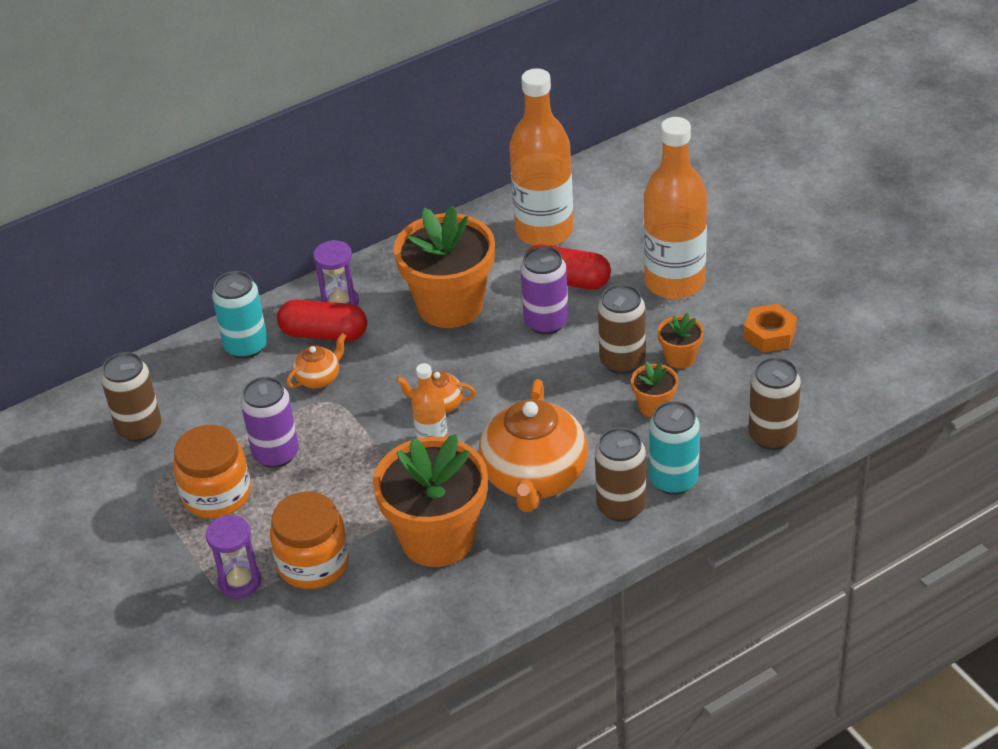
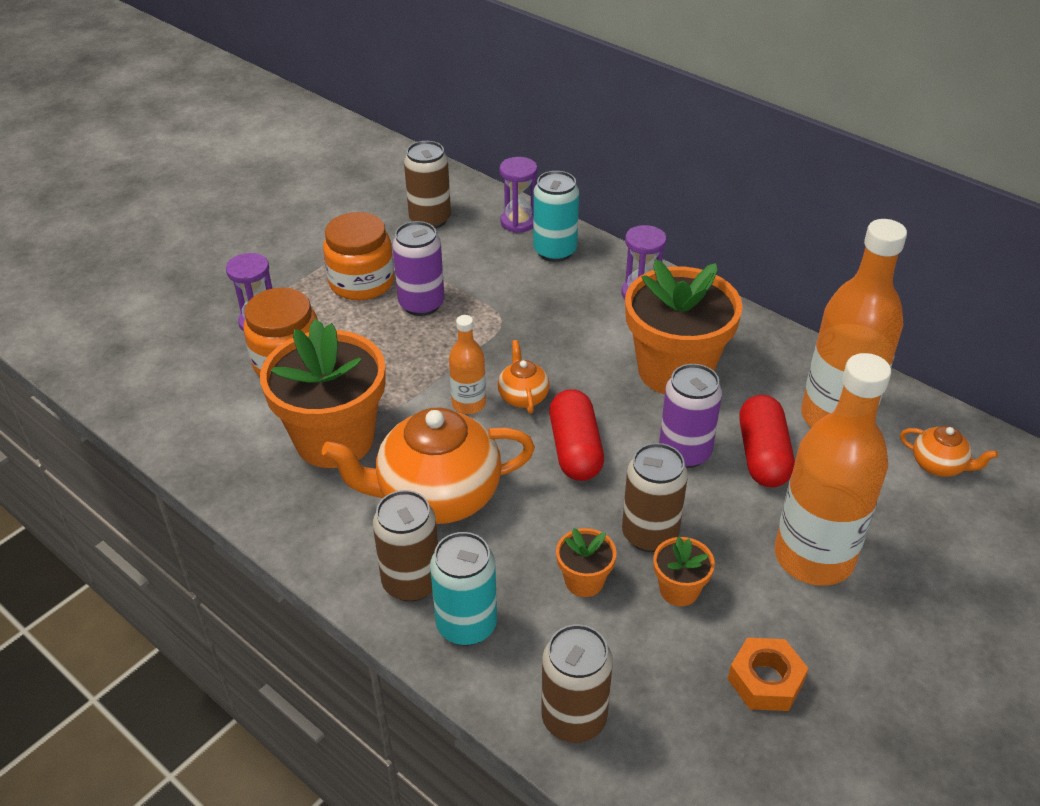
camera: 70 degrees right, 0 degrees up
(184, 363) = (518, 222): none -> purple hourglass
(319, 378) = (530, 306): orange teapot -> orange teapot (939, 465)
(324, 334) = (592, 294): red capsule -> red capsule (575, 449)

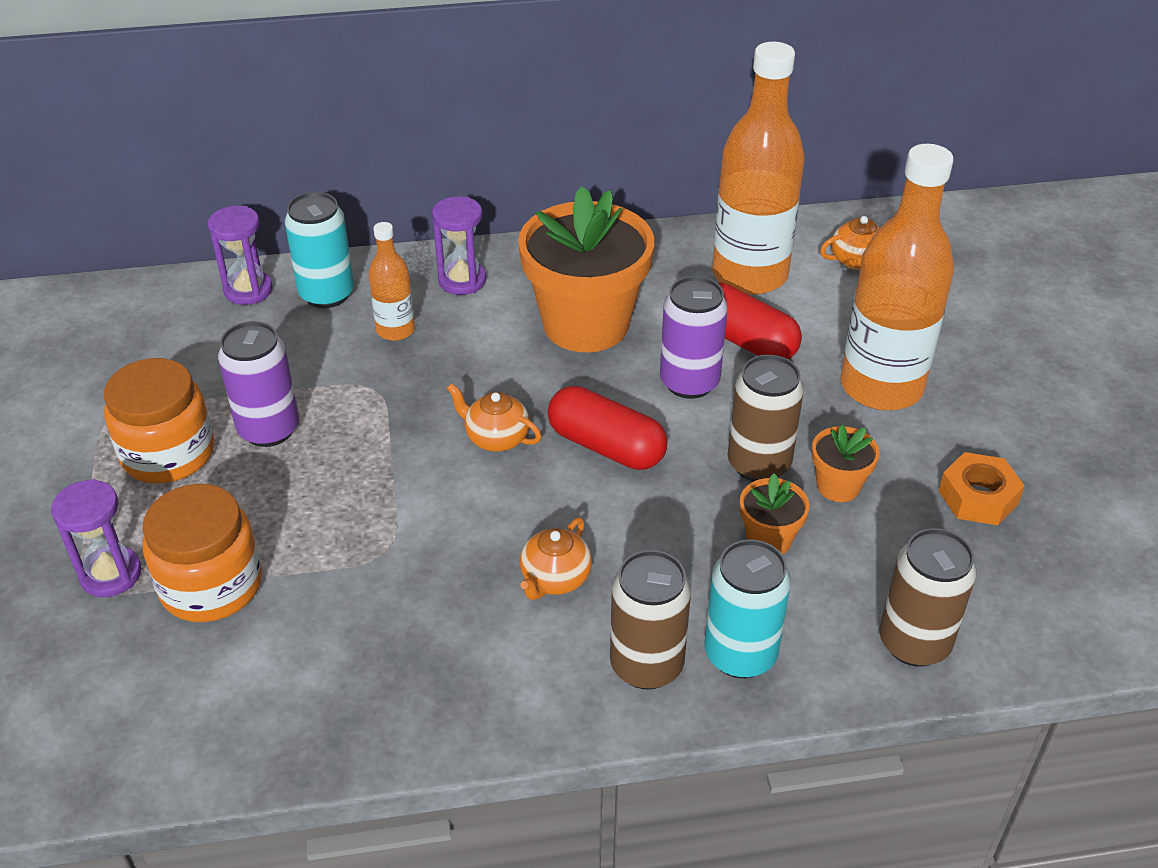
camera: 50 degrees left, 0 degrees up
(334, 439) = (382, 613): orange flower pot -> none
(430, 219) = (147, 346): brown can -> none
(437, 496) = (555, 579): orange teapot -> orange teapot, size x0.46
(469, 404) = (459, 481): orange bottle -> orange bottle (395, 330)

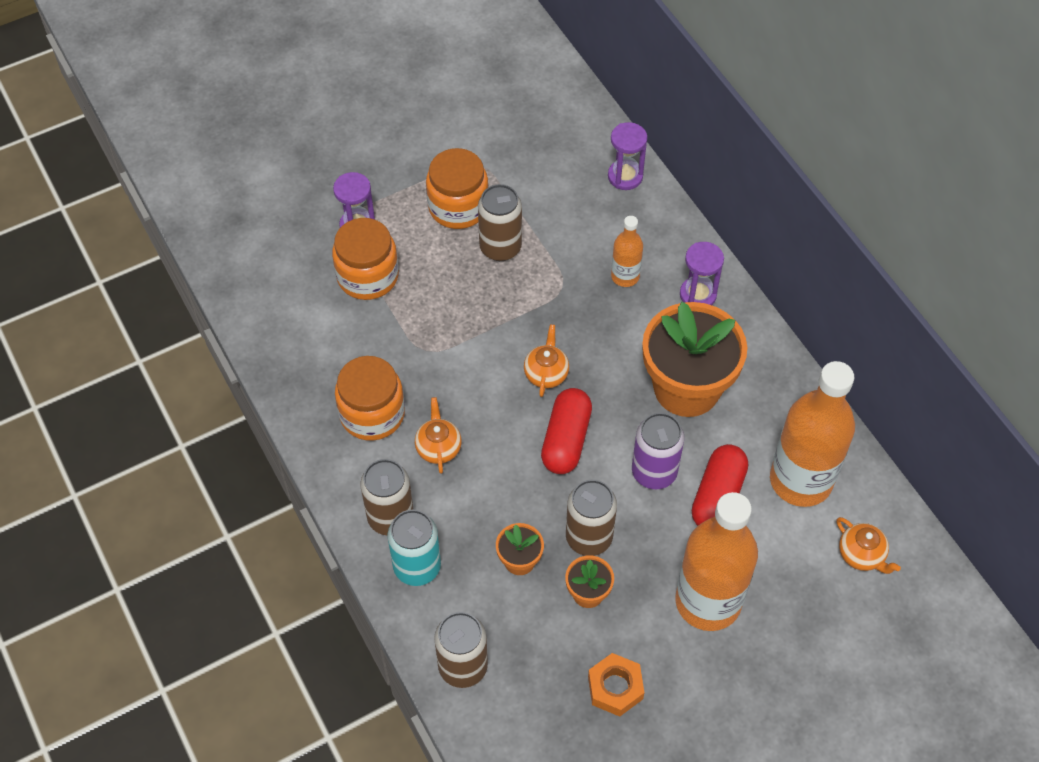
camera: 70 degrees right, 15 degrees up
(269, 429) = (500, 247): purple can -> brown can
(327, 294) = (643, 222): turquoise can -> none
(458, 642) = (372, 414): none -> orange jar
(555, 579) = (438, 447): orange teapot -> orange teapot turned 75 degrees clockwise

